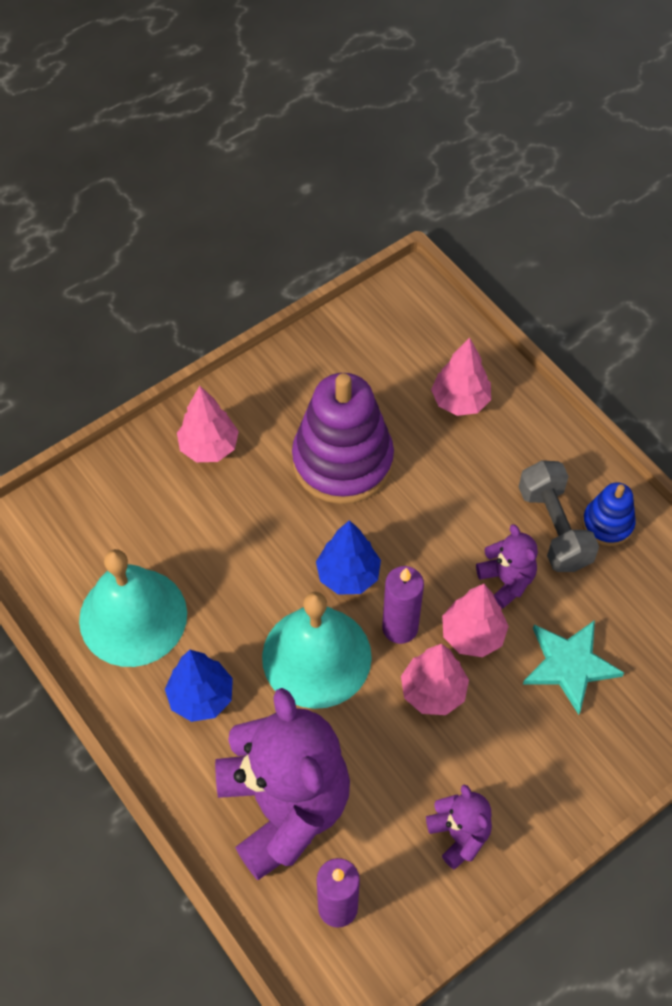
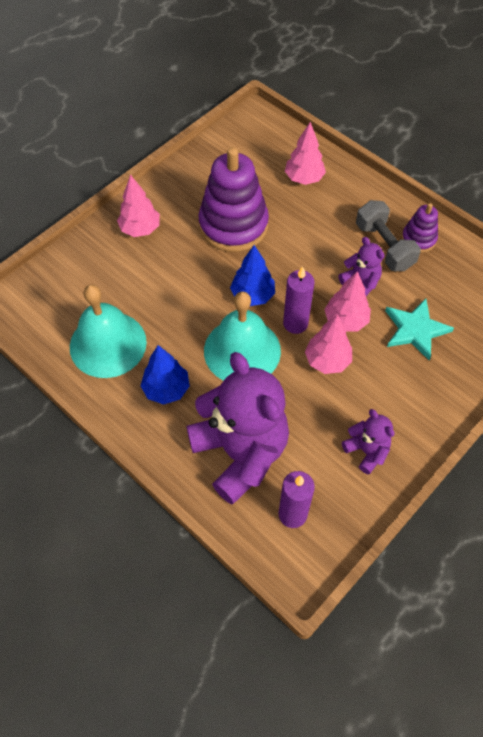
camera: 10 degrees left, 0 degrees up
(607, 524) = (418, 239): blue stacking toy -> purple stacking toy

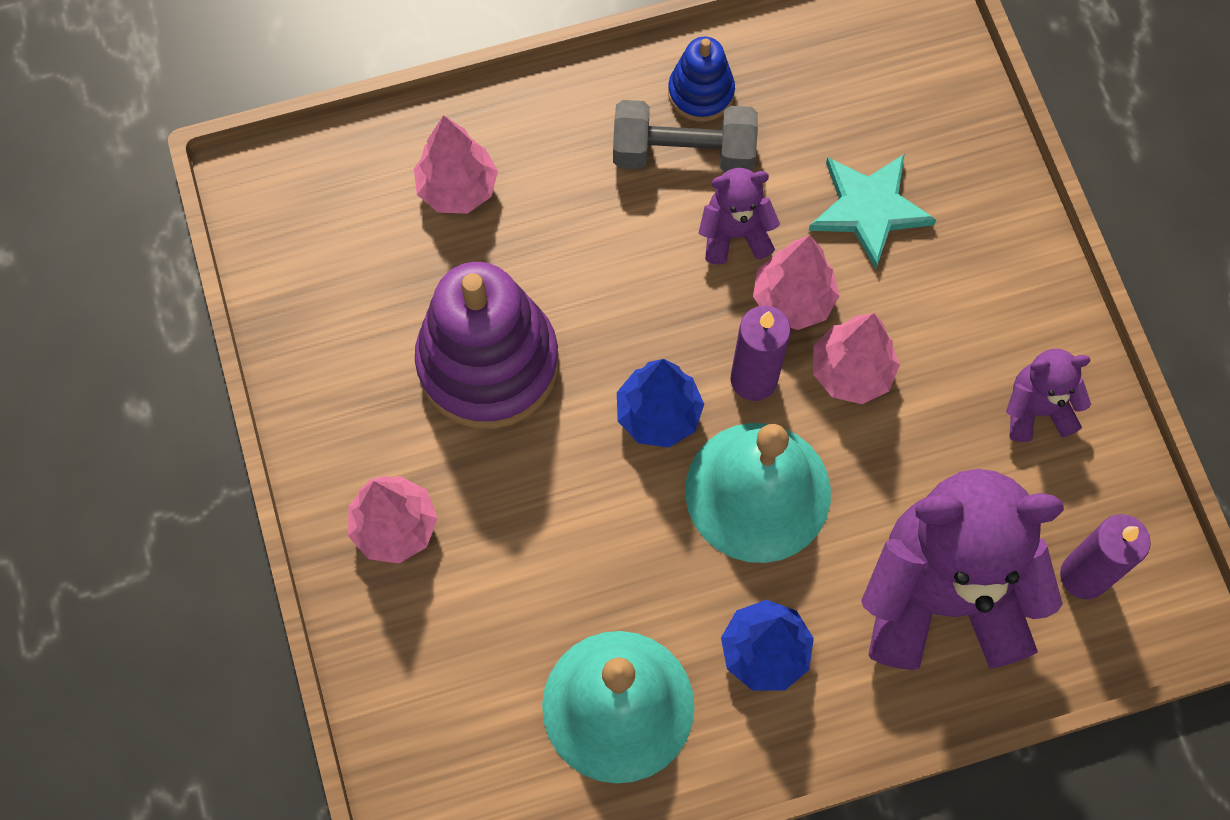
camera: 60 degrees left, 10 degrees up
(418, 239) = (701, 93): purple stacking toy -> blue stacking toy

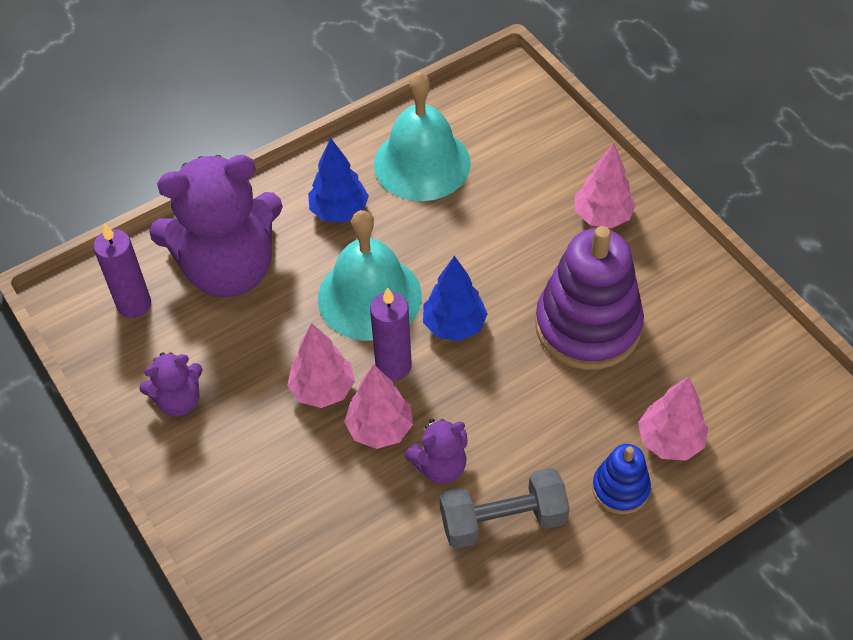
camera: 165 degrees right, 15 degrees down
(701, 93) = (506, 578): blue stacking toy -> blue stacking toy (620, 488)
(869, 209) = (337, 516): turquoise star -> none

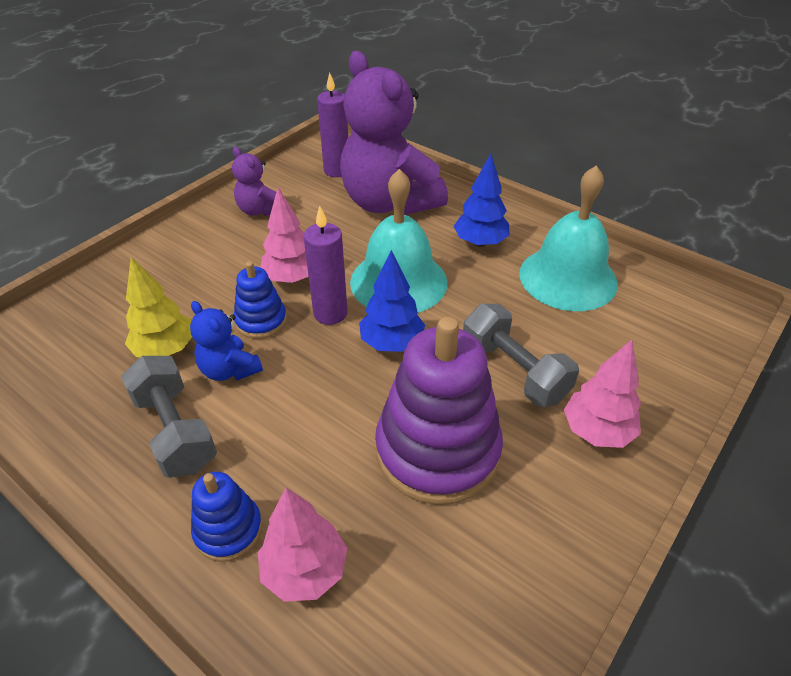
camera: 70 degrees right, 10 degrees down
(380, 428) = (261, 321): pink tree -> blue stacking toy
(389, 521) = (165, 349): none -> yellow tree
(440, 466) = (229, 370): purple teddy bear -> blue teddy bear
(522, 246) = (514, 371): none -> grey dumbbell

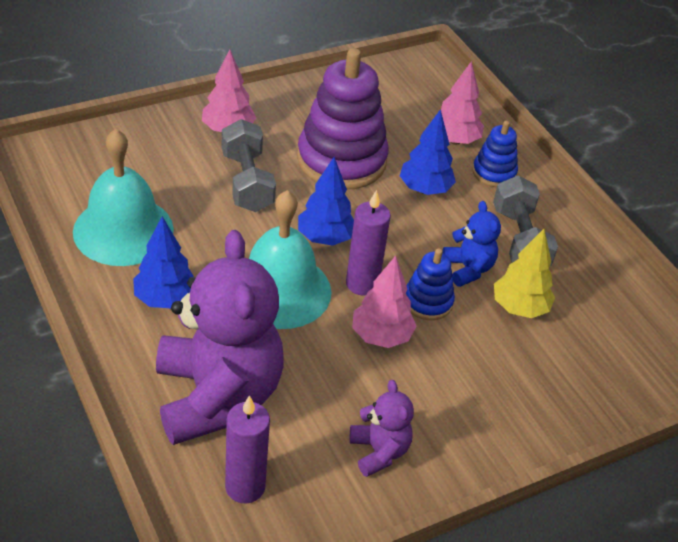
camera: 160 degrees left, 0 degrees up
(314, 454) = (425, 189): none -> blue tree

